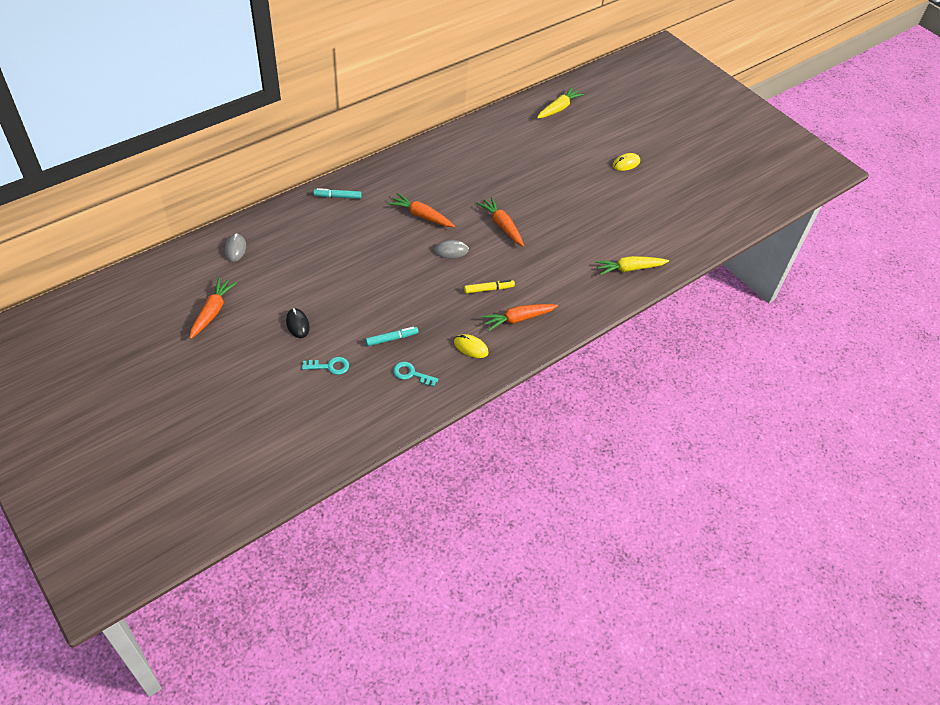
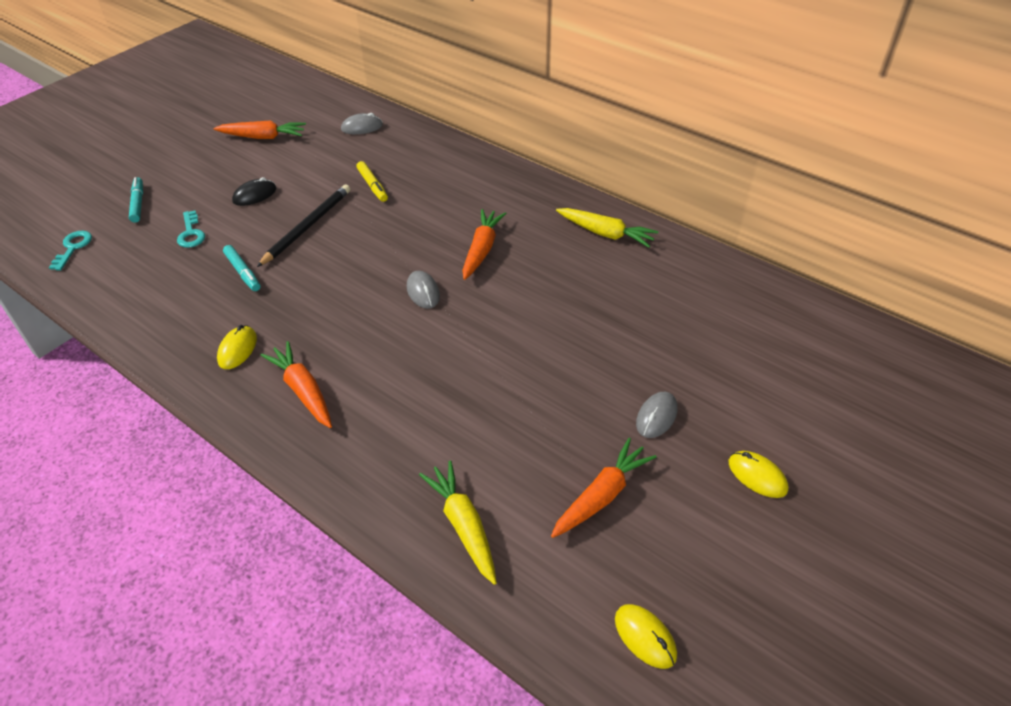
camera: 80 degrees right, 5 degrees down
(337, 196) = (483, 173): turquoise marker -> turquoise marker (138, 204)
(354, 298) = (307, 227): none -> black pencil
(411, 374) = (183, 302): turquoise key -> turquoise key (73, 248)
(489, 289) = (357, 346): yellow marker -> yellow marker (372, 185)
(502, 226) = (499, 335): orange carrot -> orange carrot (601, 495)
(558, 108) = (840, 350): yellow carrot -> yellow carrot (605, 233)
(581, 184) = (656, 417): none -> grey mouse
(698, 224) = (645, 637): none -> yellow mouse

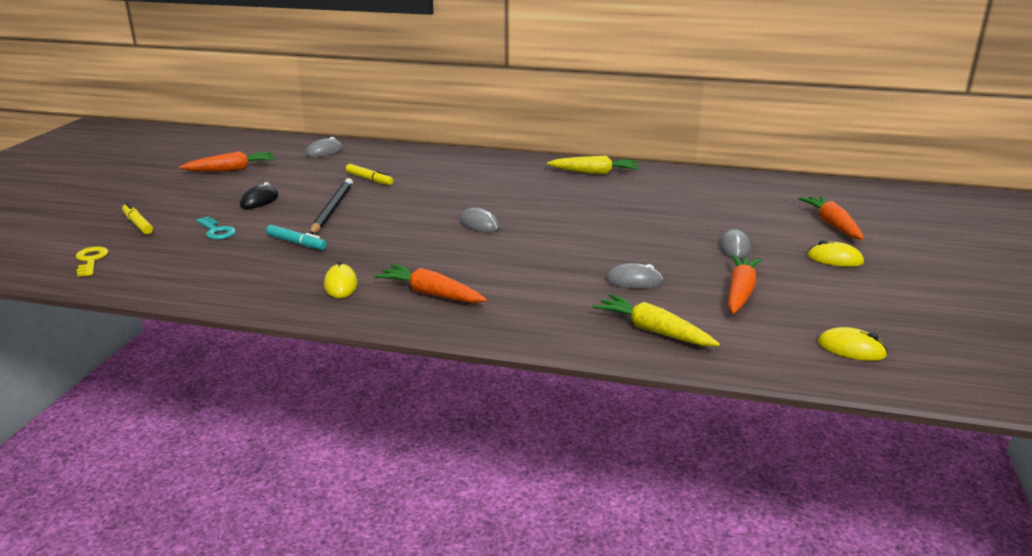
camera: 25 degrees left, 20 degrees down
(73, 248) = (91, 260): turquoise key -> yellow key
(138, 204) = (138, 224): turquoise marker -> yellow marker
(481, 249) = (504, 196): orange carrot -> orange carrot (832, 225)
(504, 437) = (633, 281): none -> grey mouse

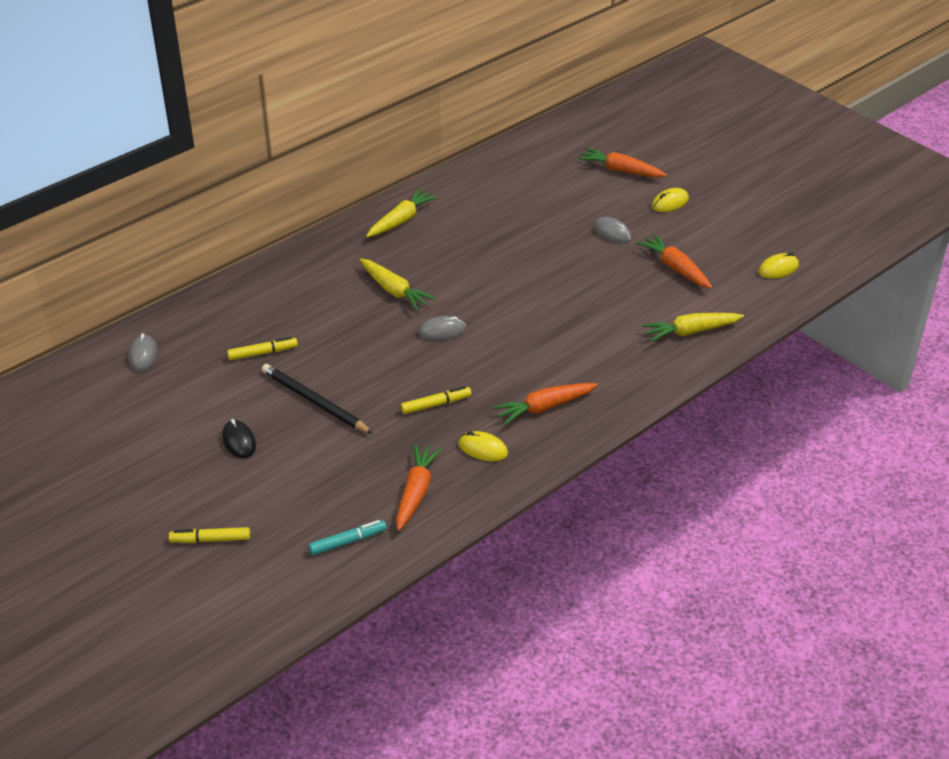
camera: 55 degrees left, 15 degrees up
(91, 260) = (276, 589): yellow key -> none
(216, 231) = (289, 490): turquoise key -> none
(231, 169) = (119, 436): orange carrot -> orange carrot (416, 492)
(296, 243) = (372, 448): turquoise marker -> turquoise marker (348, 541)
(380, 249) = (436, 404): none -> yellow marker
(504, 195) = (394, 290): none -> yellow carrot
(633, 281) = (617, 304): grey mouse -> none

